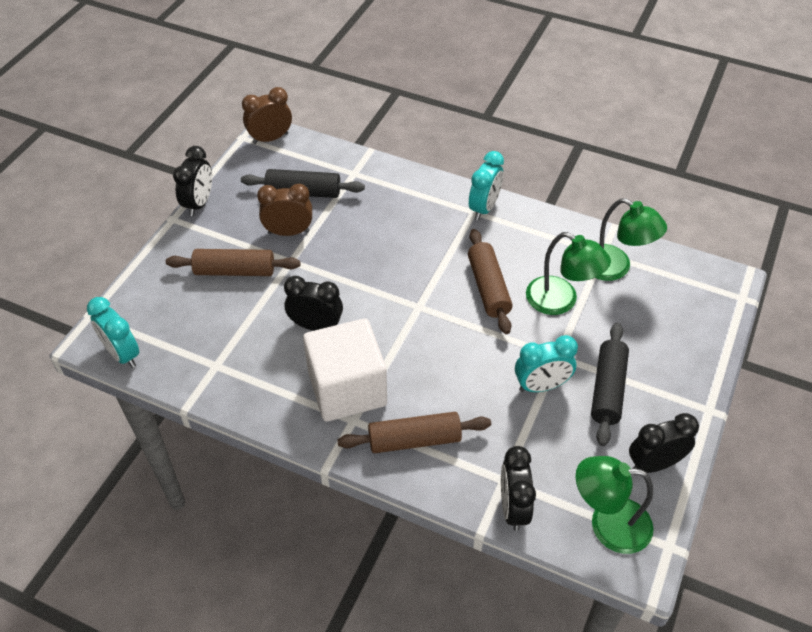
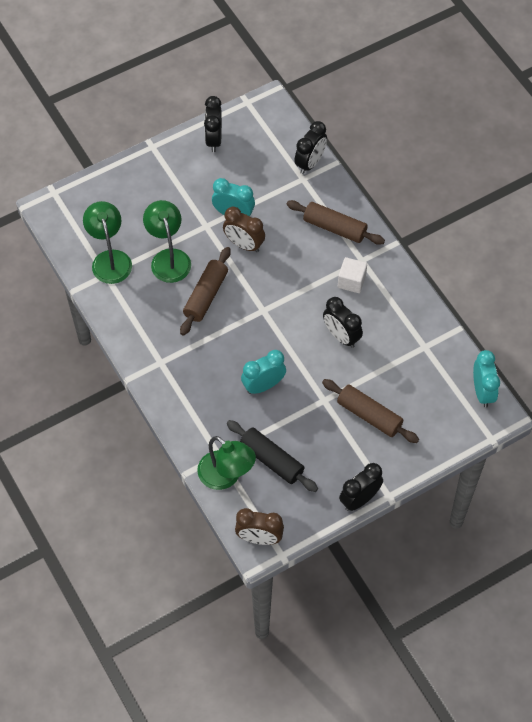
camera: 145 degrees left, 10 degrees up
(288, 232) = (308, 427): brown clock -> brown clock (244, 244)
(347, 388) = (351, 281): white cube -> white cube, size x0.49
(484, 208) = (150, 360): turquoise clock -> turquoise clock (263, 385)
(607, 389) = (197, 190): black rolling pin -> none
(607, 524) = (268, 128): green lamp -> green lamp (226, 476)
(654, 464) = (214, 139): black clock -> black clock turned 75 degrees clockwise

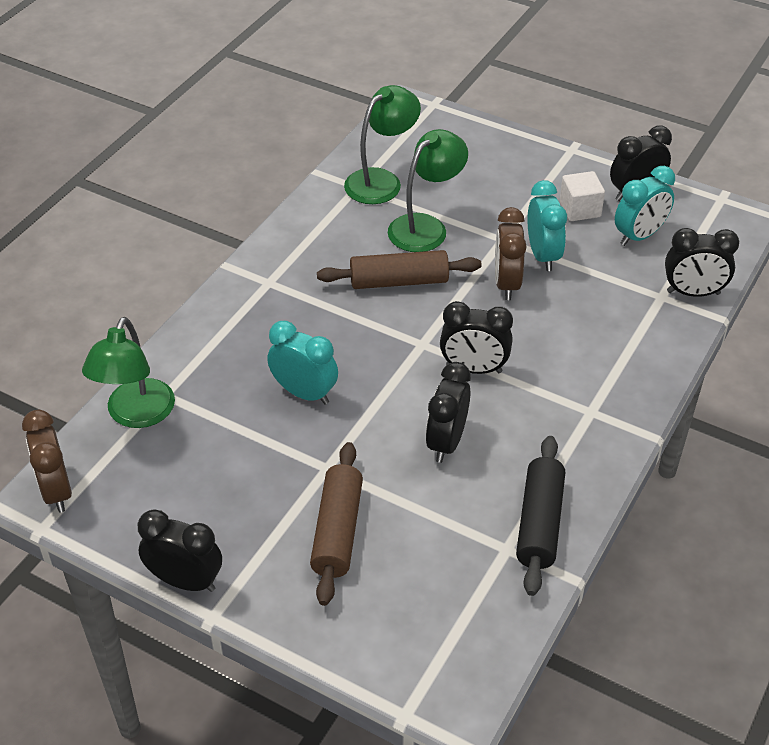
camera: 60 degrees right, 15 degrees down
(271, 460) = (191, 451): black rolling pin -> black rolling pin (539, 523)
(298, 296) = (474, 369): none -> black clock
(334, 228) = (616, 360): brown rolling pin -> none
(351, 281) = (546, 415): white cube -> white cube (580, 209)
(482, 392) = (483, 662): turquoise clock -> turquoise clock (639, 236)

